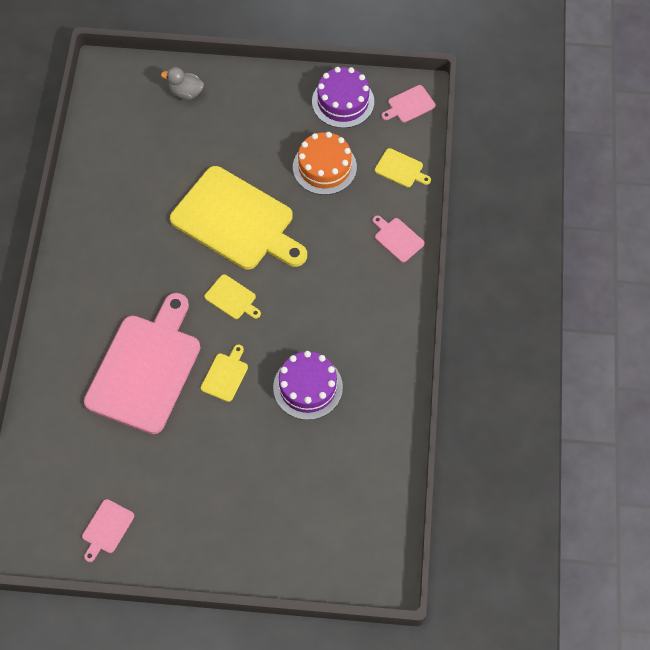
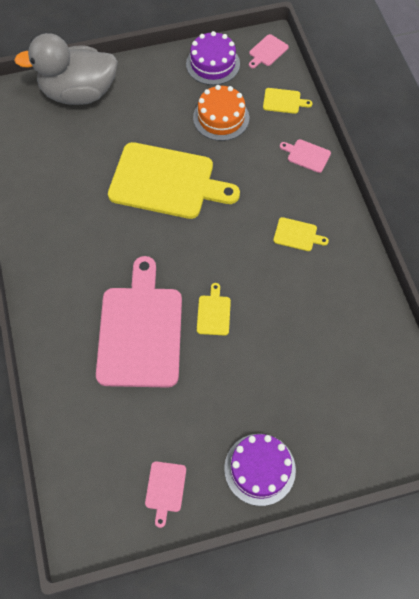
camera: 20 degrees left, 0 degrees up
(186, 92) = (79, 93): grey duck -> grey duck, size x2.45
(232, 298) = (191, 246): yellow cutting board -> yellow cutting board (297, 235)
(308, 387) = (289, 299): purple cake -> purple cake (259, 469)

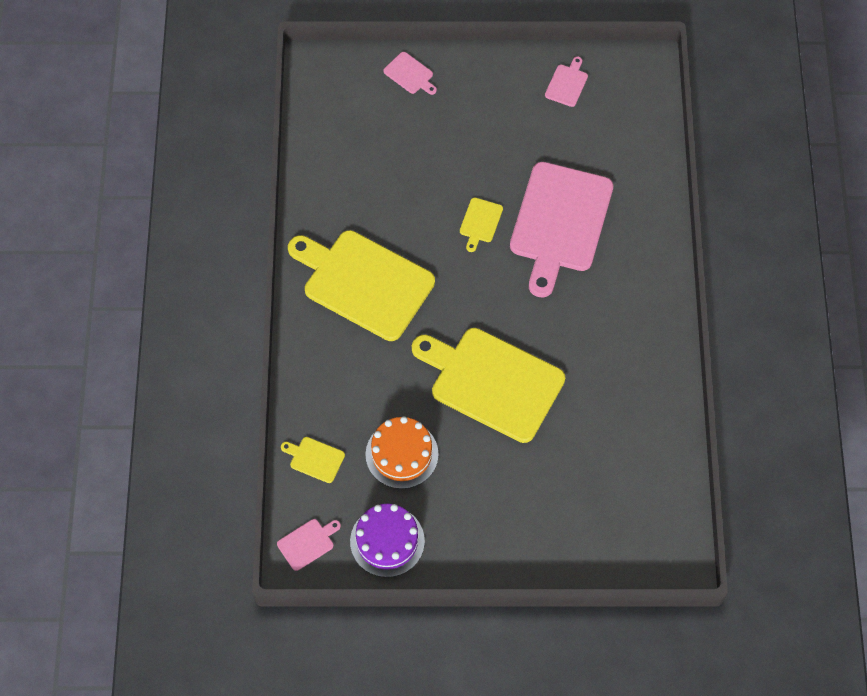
camera: 165 degrees left, 0 degrees up
(79, 93) = (575, 538): grey duck -> none
(259, 469) = (478, 80): purple cake -> none
(297, 235) = (364, 283): yellow cutting board -> yellow cutting board, size x2.47
(307, 155) = (315, 376): pink cutting board -> pink cutting board (410, 74)

